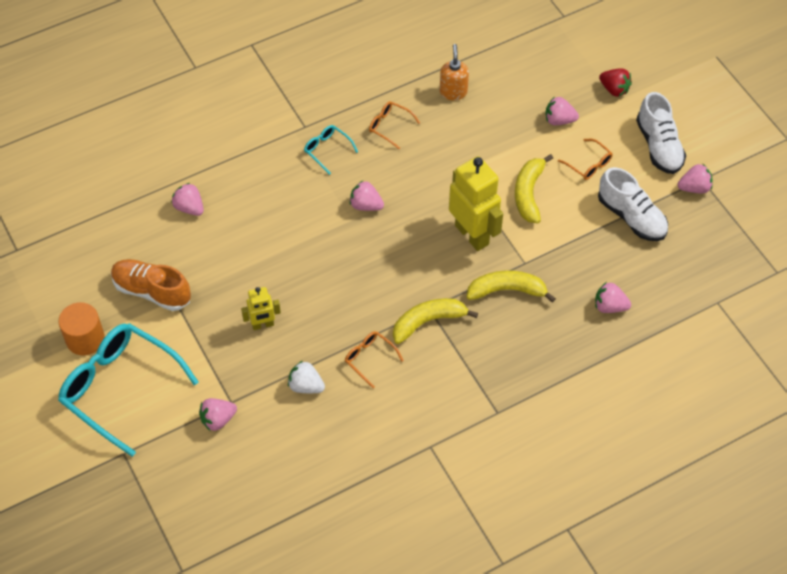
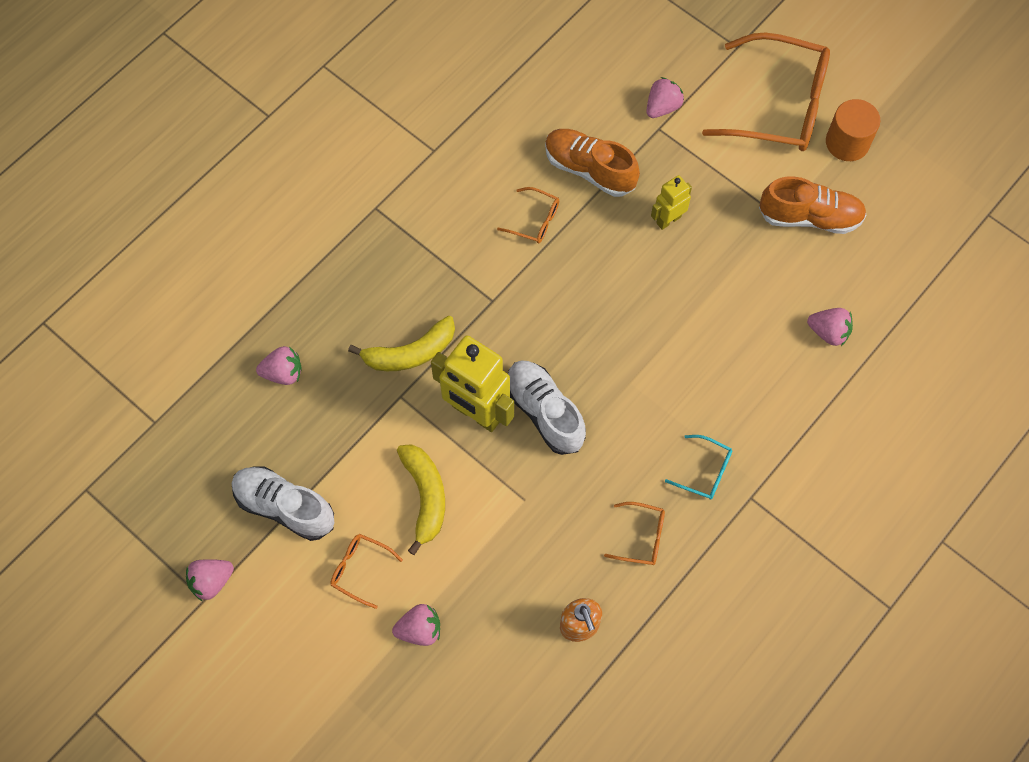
camera: 160 degrees right, 10 degrees up
(120, 388) = (779, 105): turquoise glasses -> orange glasses
(306, 386) = (589, 169): white strawberry -> orange shoe
(366, 205) = (621, 408): pink strawberry -> none
(428, 322) = (487, 284): yellow banana -> none
(614, 89) = (357, 714): red strawberry -> none
(659, 146) = (272, 634): white shoe -> white shoe (544, 412)

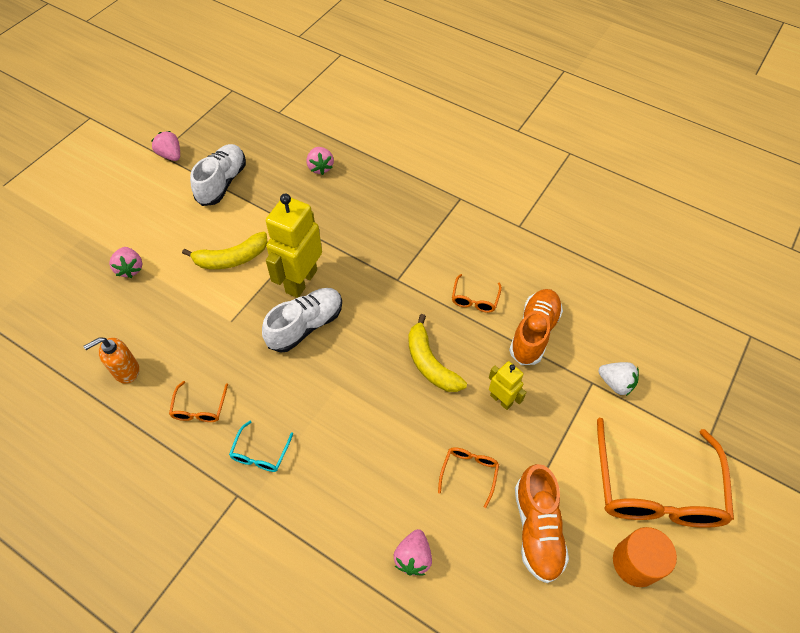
camera: 80 degrees right, 10 degrees down
(360, 569) = (176, 229): orange glasses -> orange glasses (469, 473)
(410, 353) = (345, 234): yellow banana -> yellow banana (430, 363)
(662, 107) = (615, 383): pink strawberry -> white strawberry

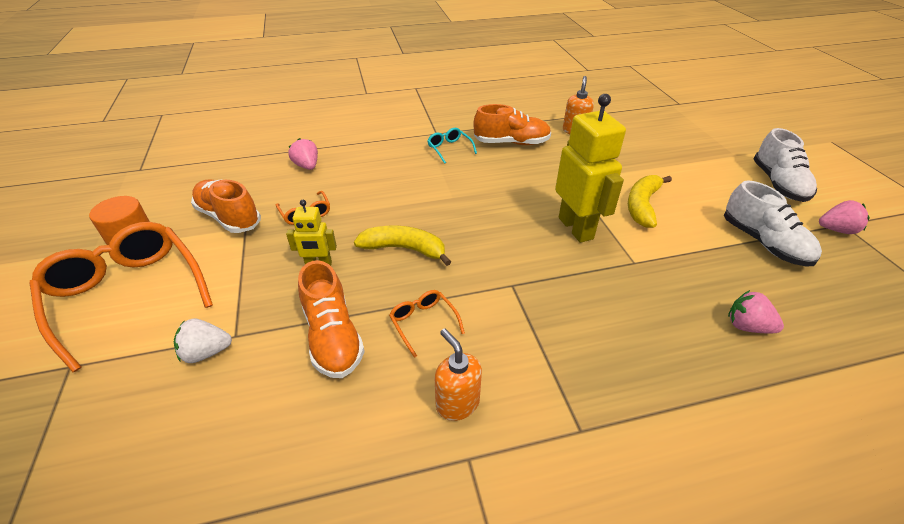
camera: 135 degrees right, 15 degrees down
(130, 269) = (675, 160): pink strawberry -> none
(199, 408) = (511, 143): orange glasses -> orange shoe
(305, 326) = (524, 208): white shoe -> white shoe (778, 184)
(501, 248) = (457, 403): none -> orange soap dispenser

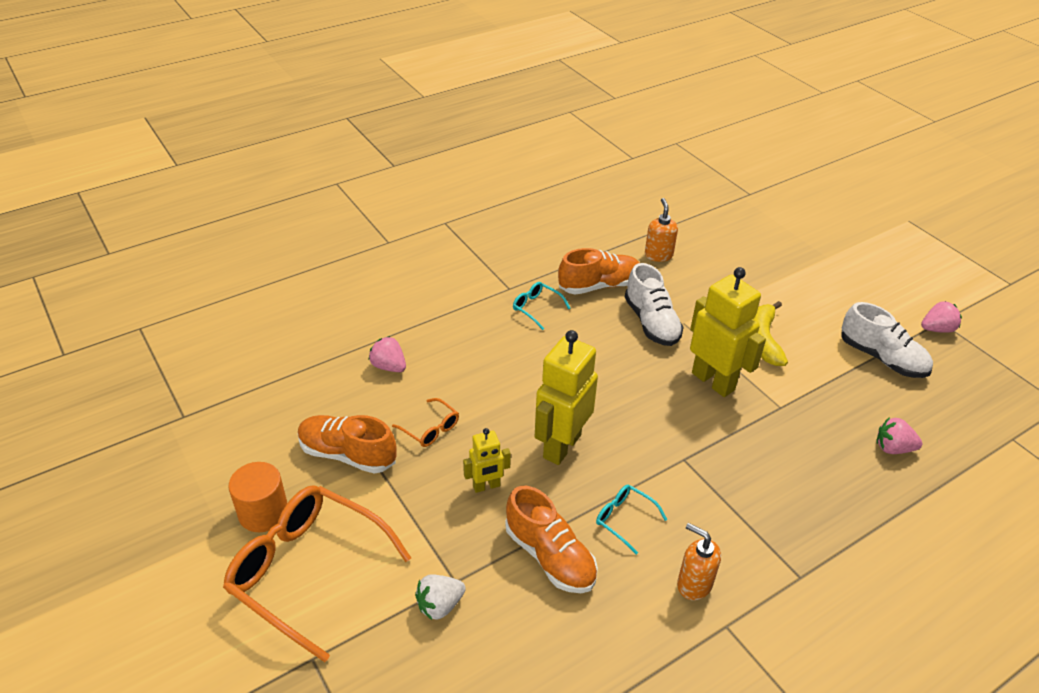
camera: 20 degrees left, 0 degrees up
(404, 249) = (561, 446): yellow banana -> yellow robot
(423, 323) = (624, 519): orange glasses -> turquoise glasses
(778, 184) = (875, 285): white shoe -> white shoe (651, 322)

